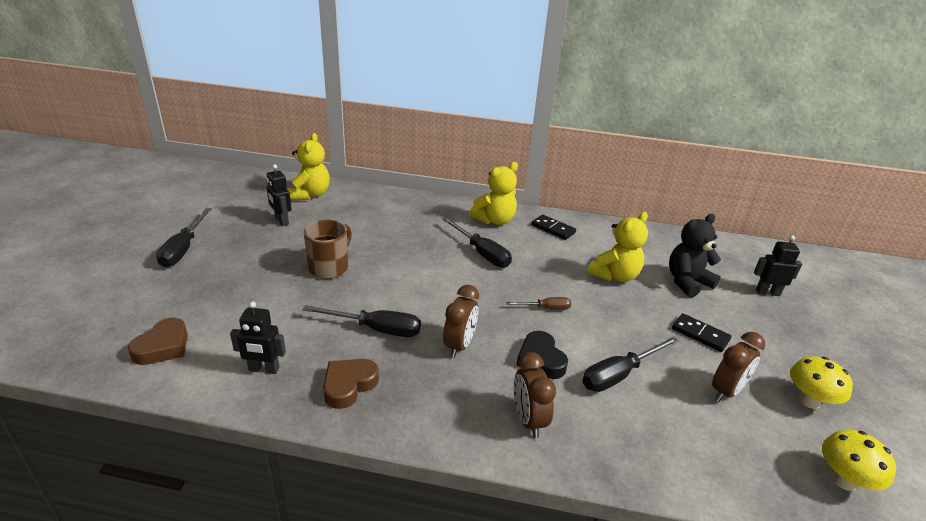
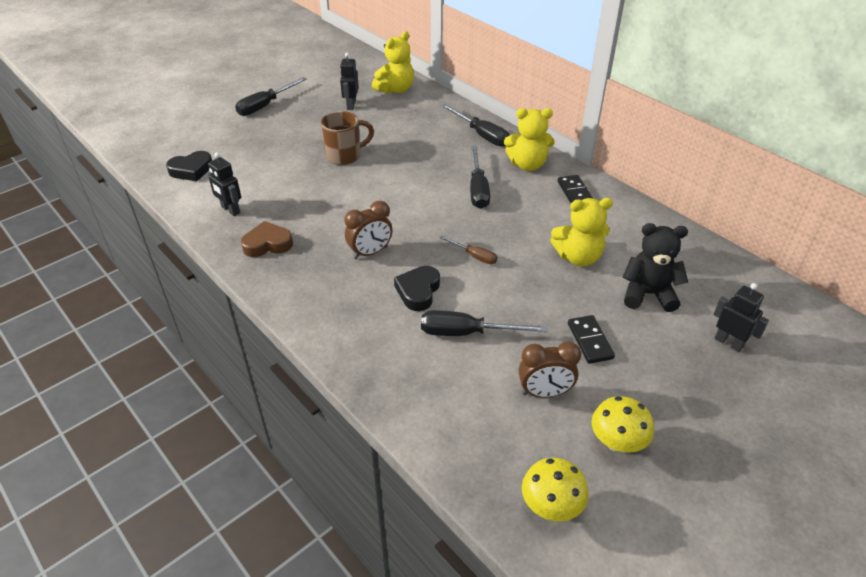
camera: 40 degrees right, 10 degrees up
(163, 347) = (191, 170): brown heart -> black heart
(376, 329) = (326, 215): black screwdriver -> black screwdriver (481, 135)
(528, 420) = (355, 325): brown clock -> none

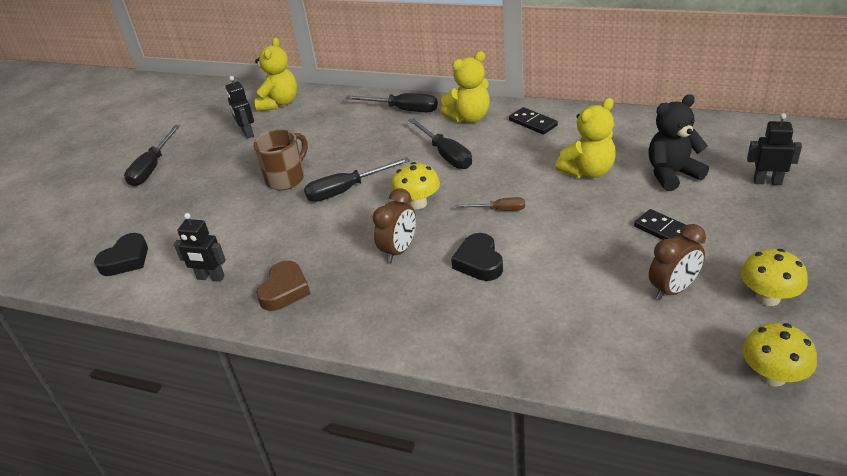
camera: 25 degrees left, 5 degrees down
(267, 244) = (285, 290): brown heart -> brown heart turned 150 degrees clockwise
(418, 221) = (417, 203): none -> yellow mushroom
(467, 333) = (558, 275): black screwdriver -> black screwdriver (346, 190)

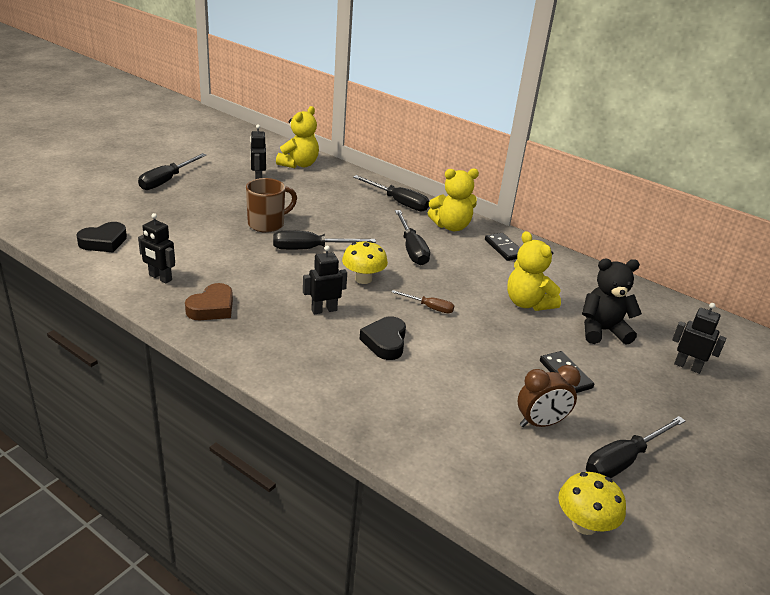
camera: 10 degrees right, 5 degrees down
(399, 250) = (324, 310): brown clock -> black robot
(588, 171) = (527, 303): yellow teddy bear -> yellow teddy bear turned 75 degrees clockwise
(768, 298) = (623, 460): yellow mushroom -> black screwdriver

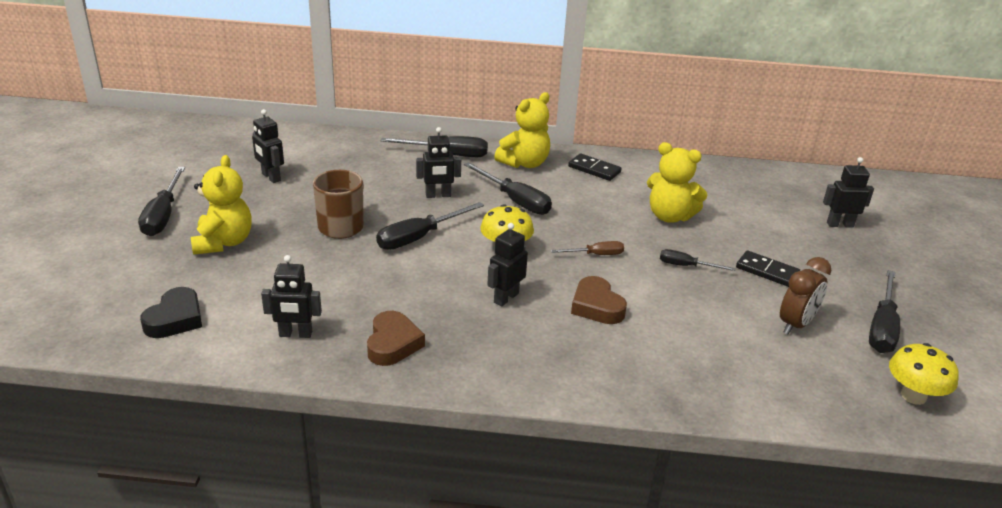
camera: 30 degrees left, 0 degrees up
(299, 164) = (297, 145): yellow teddy bear -> yellow teddy bear (224, 242)
(358, 227) = (438, 195): none -> black robot
(385, 342) = (596, 306): black heart -> brown heart
(496, 343) = (686, 266): none -> black screwdriver
(602, 331) = (751, 218): black teddy bear -> none

